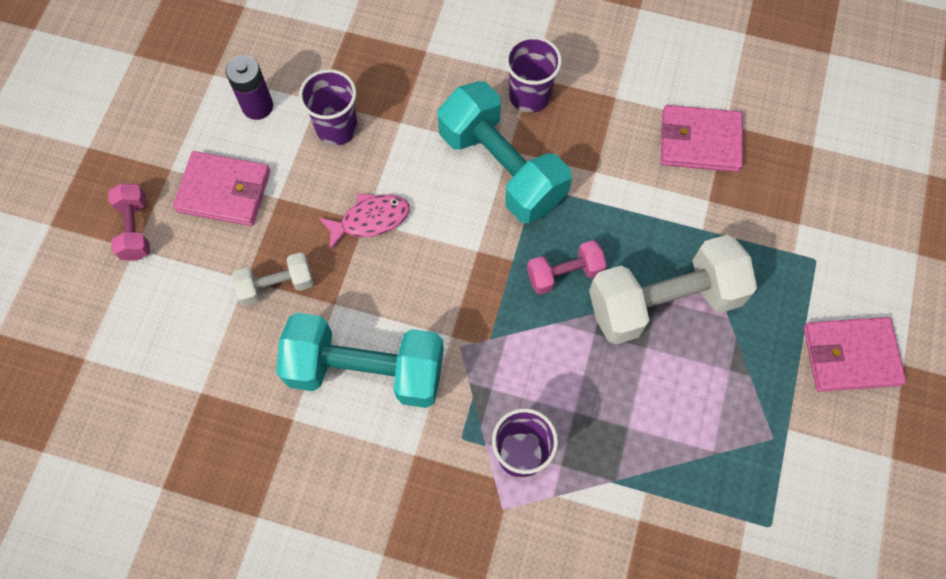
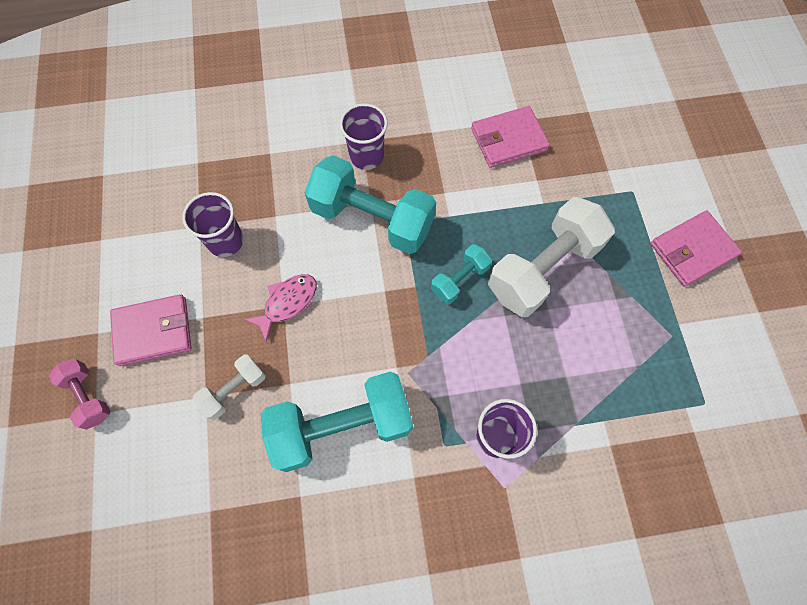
camera: 25 degrees left, 0 degrees up
(257, 106) = (150, 250): purple battery -> none
(564, 274) = (460, 280): pink dumbbell -> turquoise dumbbell

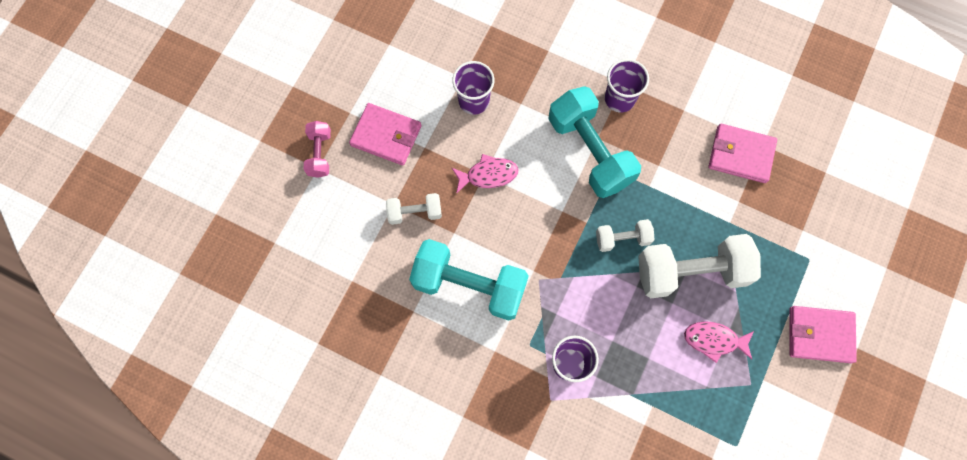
camera: 35 degrees right, 5 degrees up
(460, 280) = (622, 239): turquoise dumbbell -> white dumbbell
(610, 317) = (714, 340): none -> pink fish

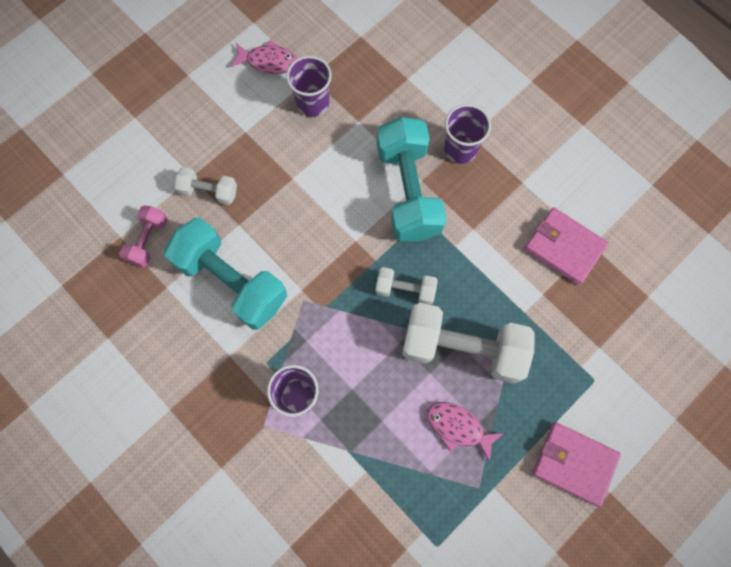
camera: 20 degrees right, 0 degrees up
(319, 154) = (142, 104): pink dumbbell -> pink dumbbell (148, 241)
(386, 136) = (213, 108): pink wallet -> none
(488, 175) = (296, 180): pink fish -> pink fish (269, 61)

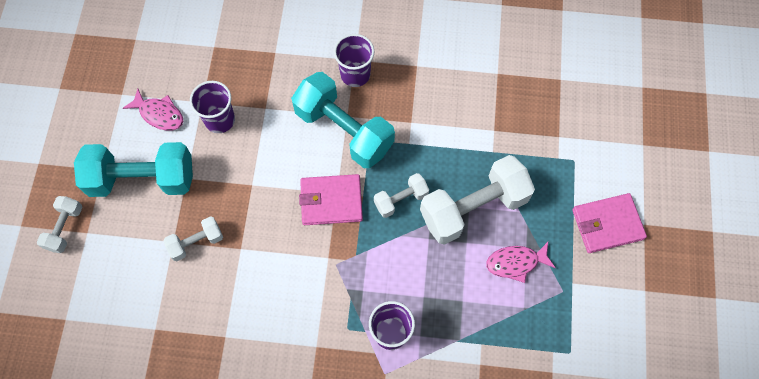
camera: 40 degrees left, 5 degrees down
(121, 100) = (65, 228): none -> white dumbbell
(148, 241) = (180, 314): pink dumbbell -> none
(232, 281) = (271, 292): turquoise dumbbell -> turquoise dumbbell (142, 179)
(269, 61) = (159, 114): pink fish -> pink fish turned 60 degrees clockwise
(564, 247) = (481, 88): pink wallet -> pink wallet (331, 201)

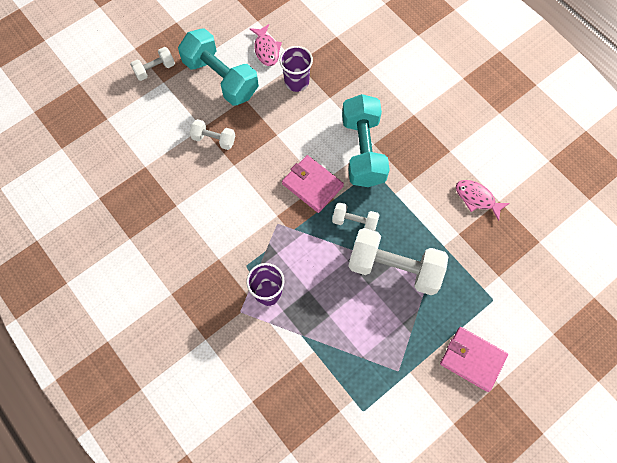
camera: 45 degrees right, 0 degrees up
(355, 74) = (405, 123): purple cup -> none
(516, 263) = (386, 325): pink fish -> pink fish (477, 198)

